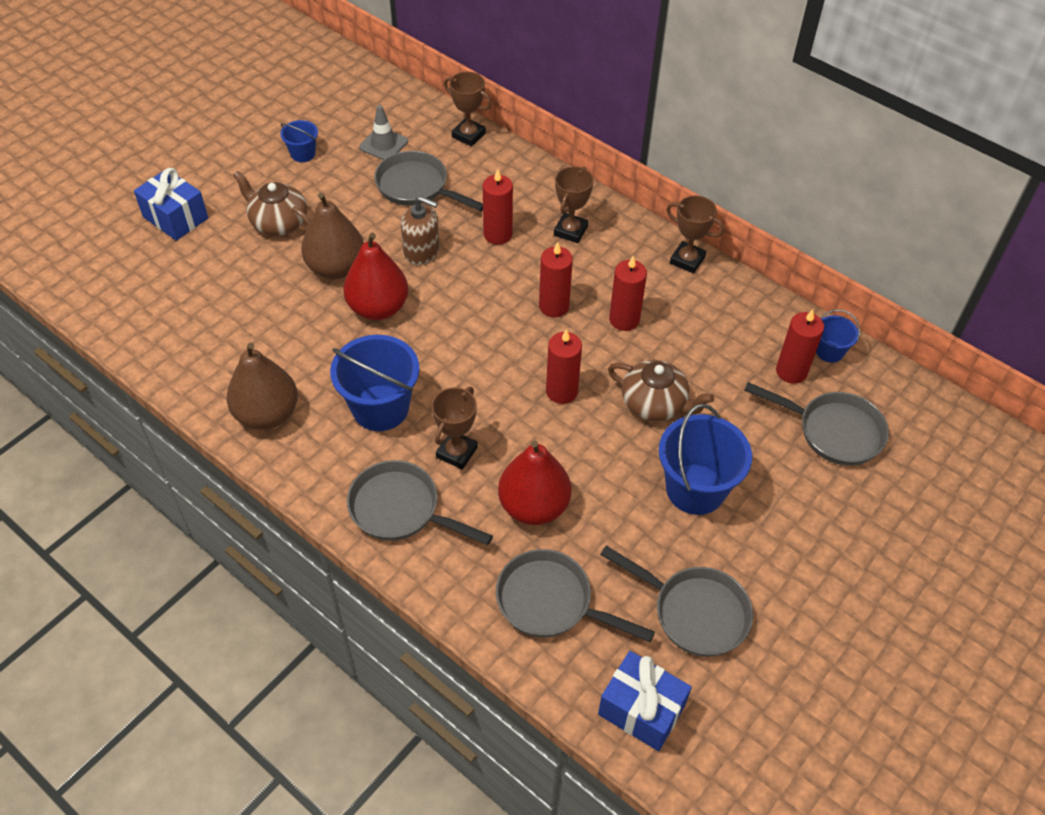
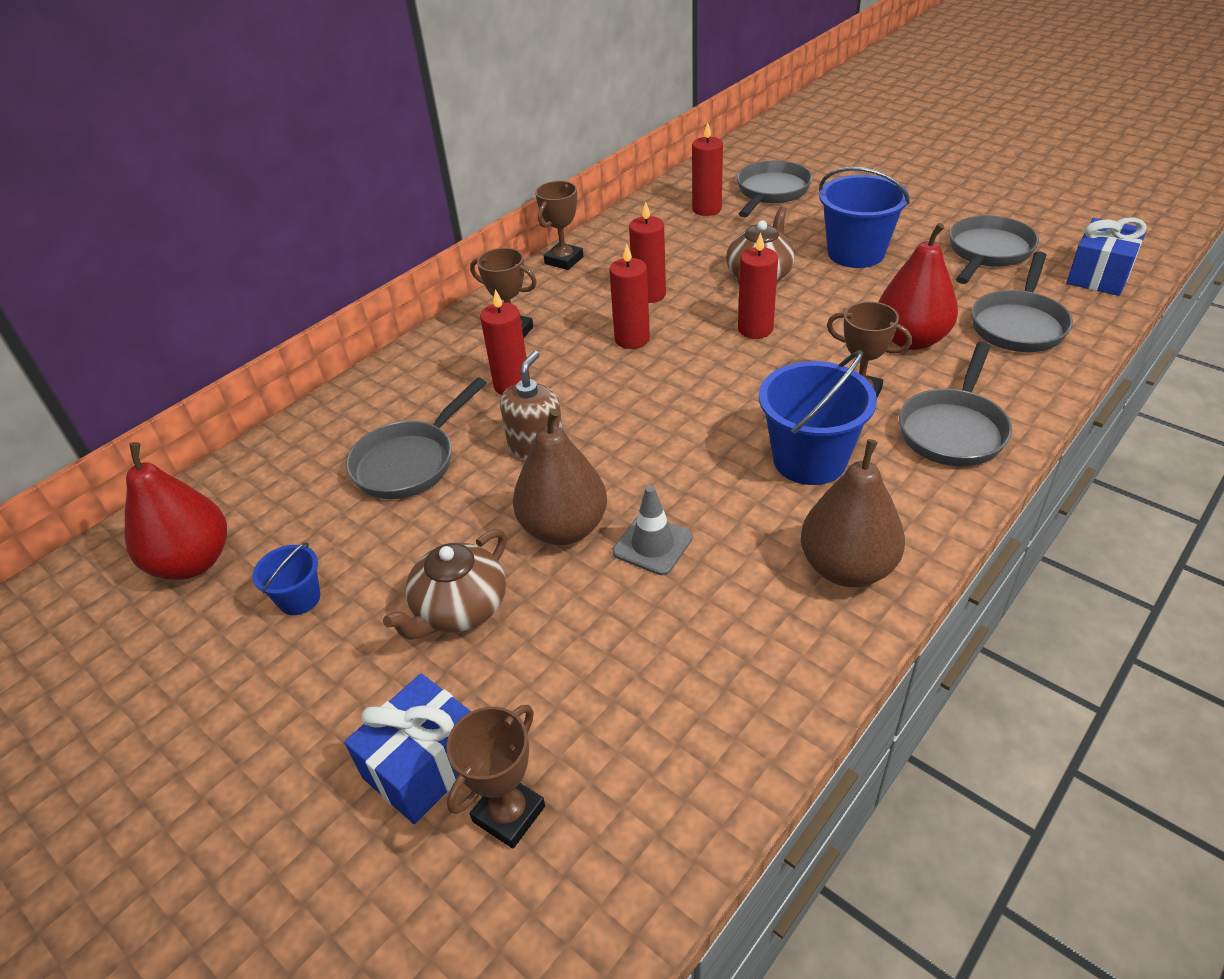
camera: 85 degrees left, 10 degrees down
(378, 308) = (640, 478): red pear -> red pear (193, 562)
(383, 144) = (307, 504): grey traffic cone -> grey traffic cone (652, 545)
(468, 135) = (315, 422): brown trophy -> brown trophy (509, 814)
(829, 351) = (680, 192): blue bucket -> none

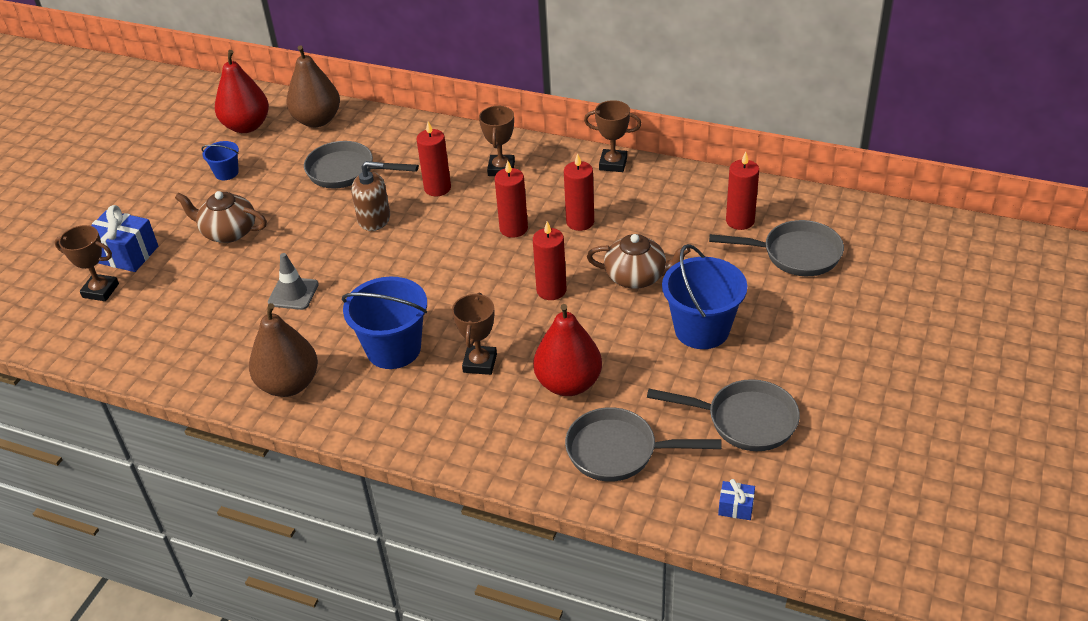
camera: 70 degrees right, 0 degrees up
(564, 528) = (300, 252): brown pear -> brown pear (317, 120)
(953, 430) = (450, 422): grey pan -> none
(1099, 275) = (736, 507): blue gift -> blue gift, size x0.50

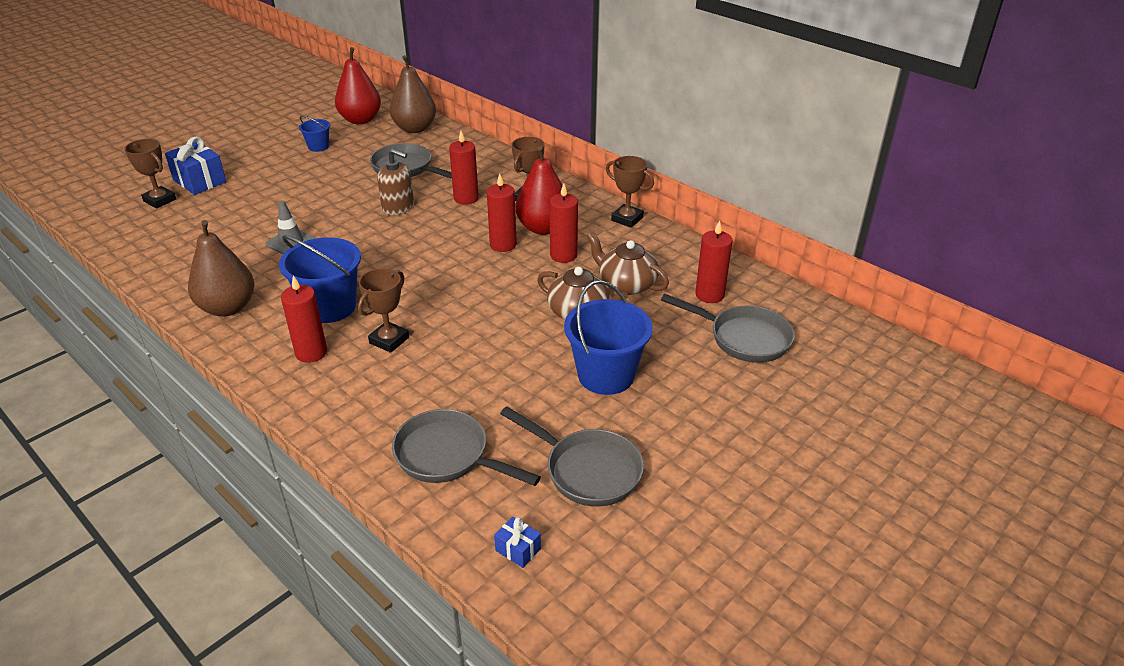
camera: 20 degrees right, 5 degrees down
(228, 232) = (283, 186): brown teapot -> brown teapot (626, 284)
(551, 290) = (496, 301): red candle -> red candle (311, 353)
(568, 383) = (450, 382): red pear -> red pear (543, 228)

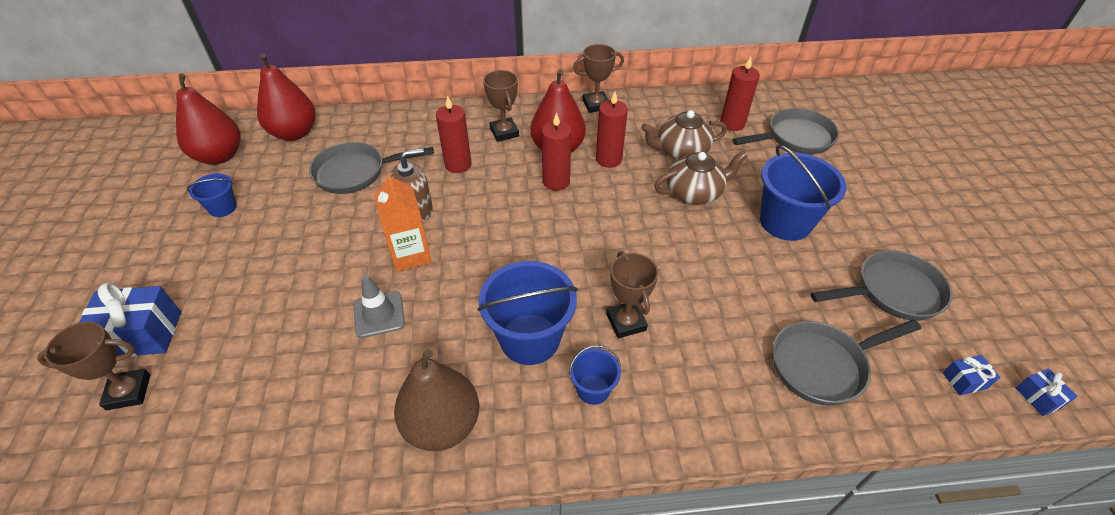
camera: 50 degrees left, 10 degrees up
(311, 353) = (593, 389): red candle -> blue bucket
(354, 226) = (410, 255): none -> orange carton
(415, 128) = (294, 133): brown pear -> red pear
(547, 608) = (1038, 397): none -> blue gift

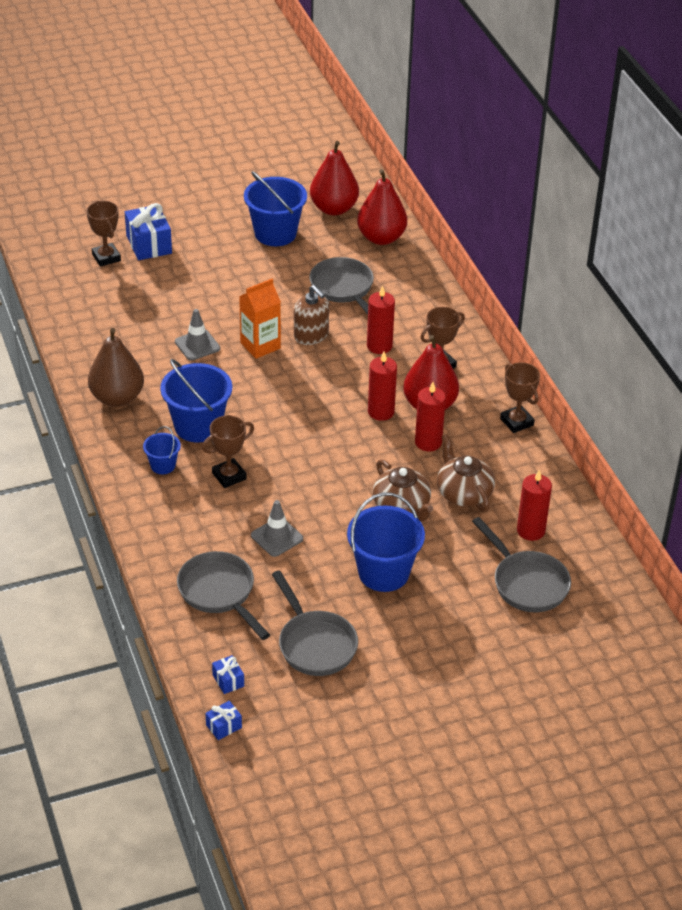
camera: 75 degrees right, 5 degrees down
(223, 208) = (275, 233): blue bucket -> blue bucket, size x1.94
(732, 295) = (277, 537): none -> grey traffic cone

